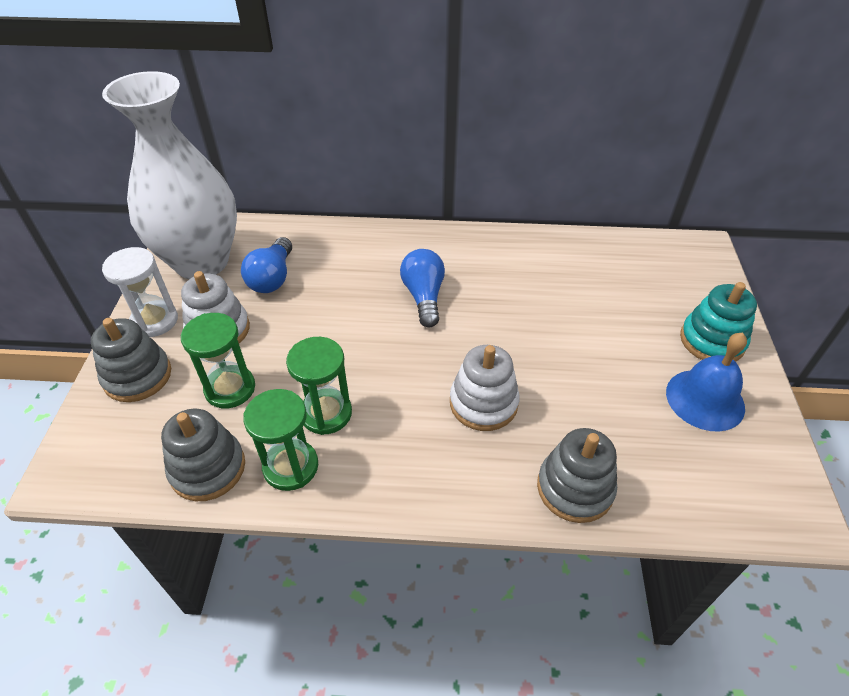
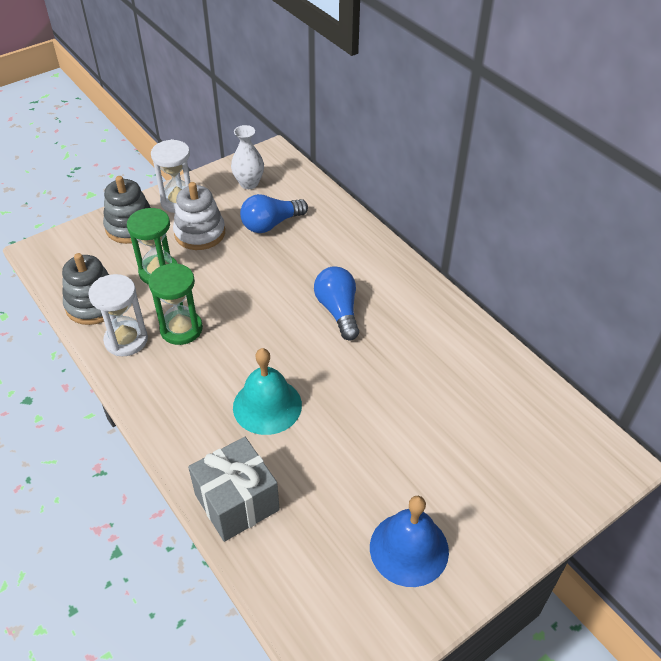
camera: 50 degrees right, 0 degrees up
(201, 262) = (249, 183): white vase -> white vase, size x0.40
(291, 466) = (126, 340): green hourglass -> white hourglass
(424, 297) = (338, 311): blue light bulb -> blue light bulb turned 60 degrees counterclockwise
(483, 403) = (267, 405): white stacking toy -> turquoise bell
(575, 488) = (237, 502): grey stacking toy -> grey gift
(712, 341) = (488, 524): turquoise stacking toy -> none

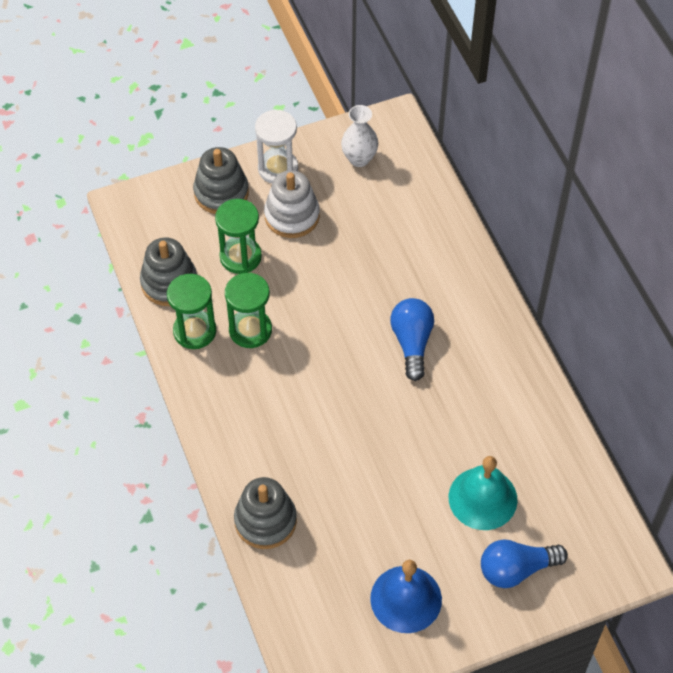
camera: 15 degrees right, 10 degrees up
(126, 340) = (194, 331): white hourglass -> green hourglass
(237, 502) = (265, 521): grey gift -> grey stacking toy
(267, 405) = (315, 432): turquoise bell -> turquoise bell (482, 498)
(271, 224) = (370, 220): blue light bulb -> blue light bulb (516, 569)

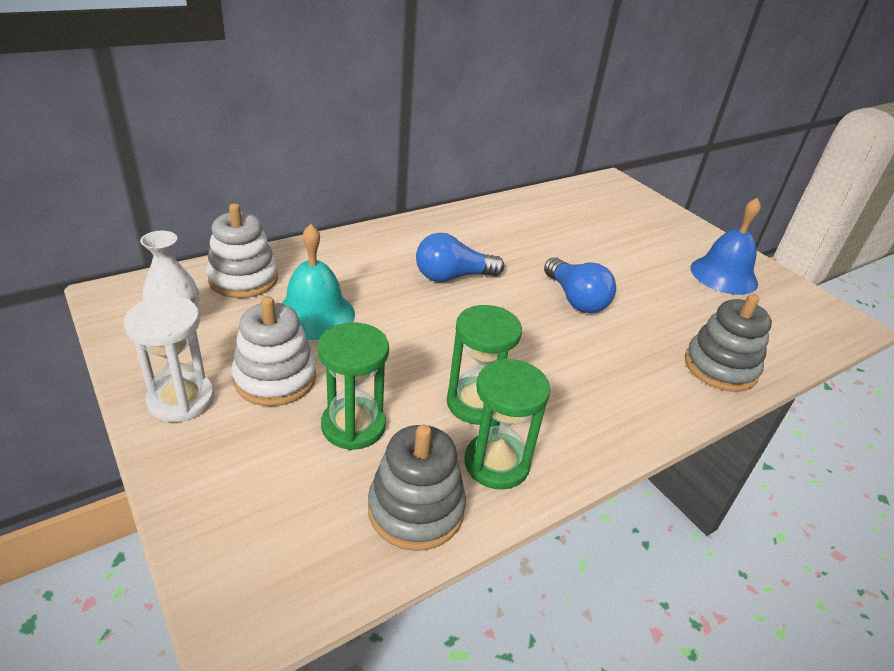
camera: 105 degrees left, 20 degrees down
(221, 193) = (224, 463): grey stacking toy -> none
(414, 194) = (243, 279): none -> white stacking toy
(482, 498) = (601, 238): turquoise bell -> turquoise bell (315, 314)
(516, 569) = (652, 224): blue light bulb -> blue light bulb (575, 299)

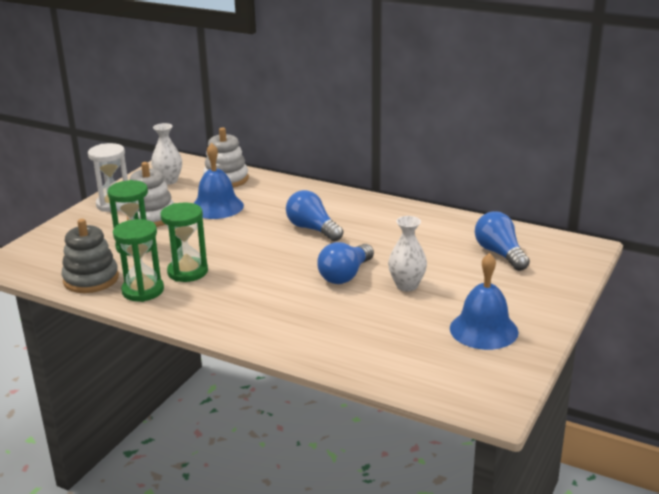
camera: 65 degrees right, 10 degrees down
(315, 314) = (217, 207): turquoise bell -> blue bell
(595, 213) = (500, 254): none -> blue light bulb
(622, 276) = (407, 286): none -> white vase
(720, 367) = (328, 348): grey stacking toy -> none

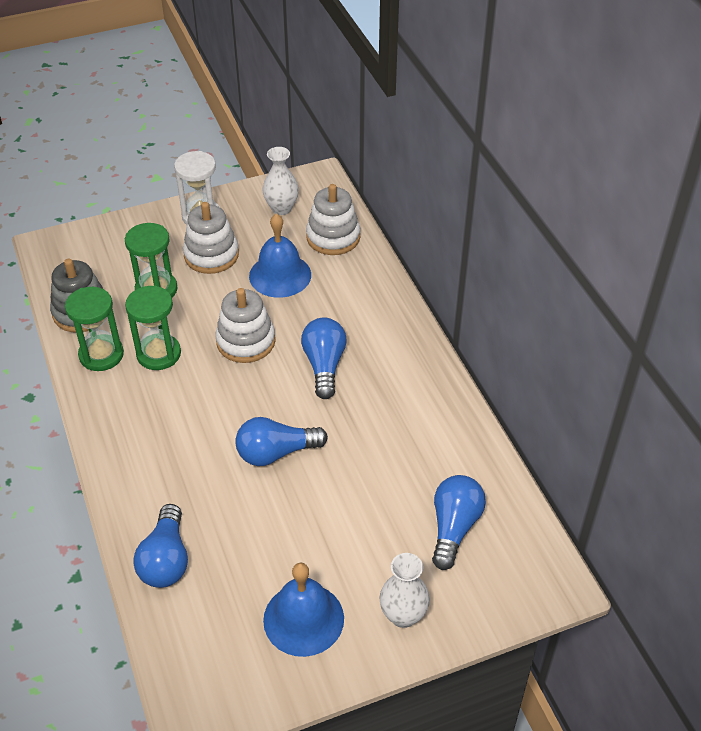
camera: 40 degrees right, 20 degrees up
(242, 241) = (246, 341): none -> white stacking toy
(354, 353) = (166, 559): none -> blue light bulb
(407, 286) = (311, 507): white vase -> white vase (403, 615)

